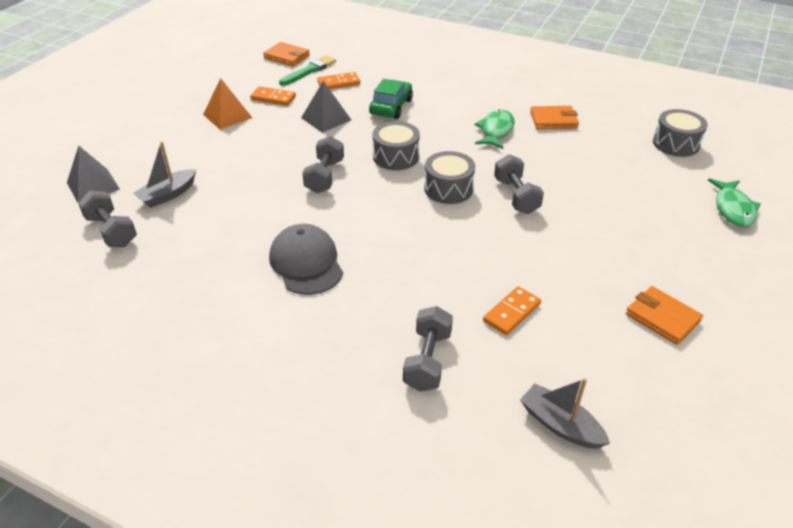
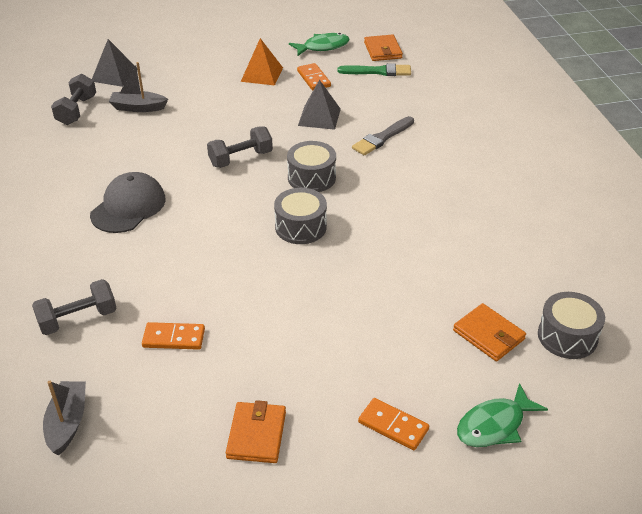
camera: 50 degrees right, 0 degrees up
(339, 83) = (380, 94): orange domino -> orange domino (393, 426)
(391, 107) = (382, 138): green car -> grey brush
(495, 130) = (425, 210): green fish -> green fish (323, 47)
(516, 196) = (336, 269): grey dumbbell -> none
(553, 120) = (493, 236): orange wallet -> orange wallet (488, 335)

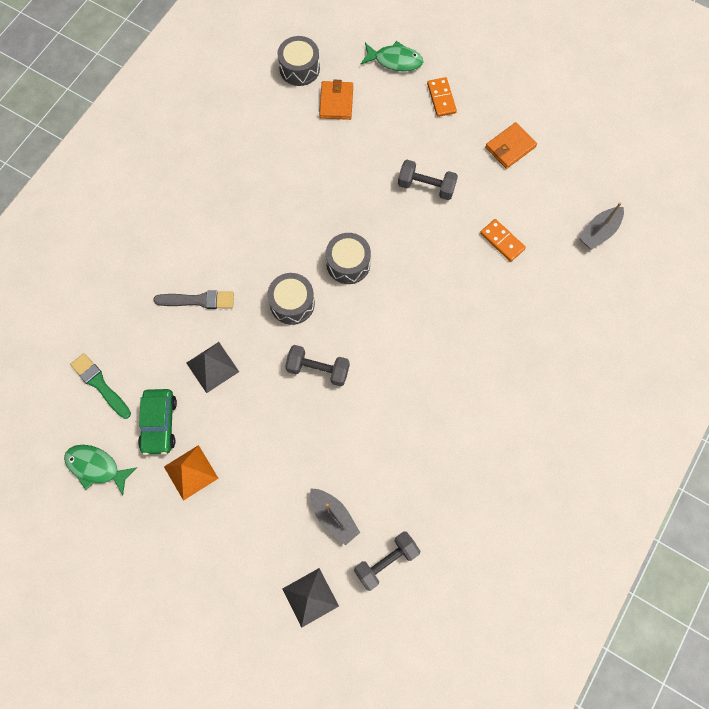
camera: 135 degrees left, 30 degrees up
(78, 319) = (546, 303): grey dumbbell -> grey dumbbell (426, 186)
(128, 207) = (440, 385): grey cap -> none
(313, 79) = (159, 424): orange domino -> green car
(383, 50) = (58, 411): orange wallet -> none

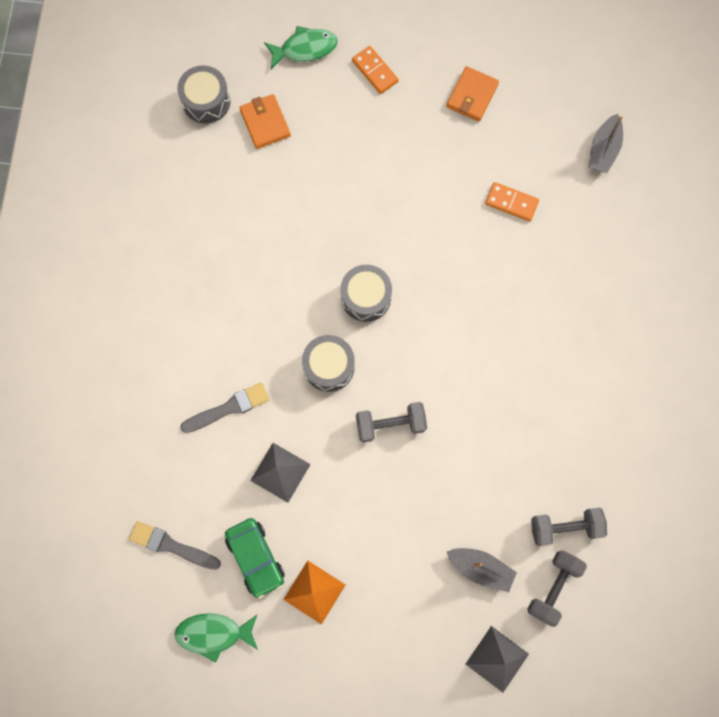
camera: 25 degrees left, 5 degrees up
(100, 384) = (171, 546): green brush -> grey brush
(426, 186) = (406, 177): grey dumbbell -> grey dumbbell (565, 527)

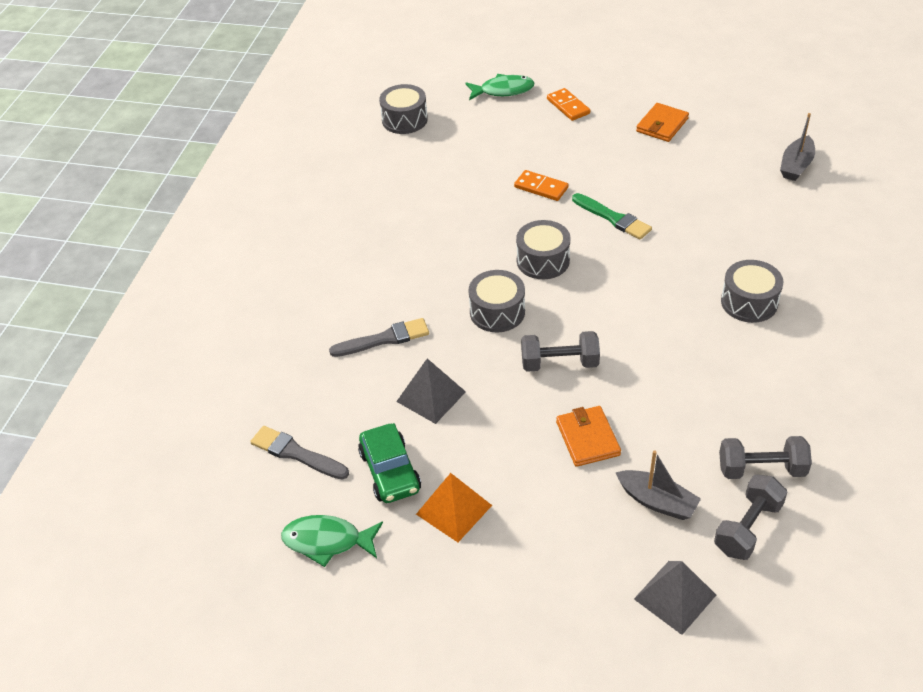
camera: 10 degrees right, 30 degrees down
(265, 123) = (458, 135): orange wallet -> orange wallet (587, 438)
(429, 235) = (613, 218): none -> green brush
(511, 202) = (700, 198): orange domino -> orange domino (541, 187)
(556, 337) = (749, 302): none -> grey drum

